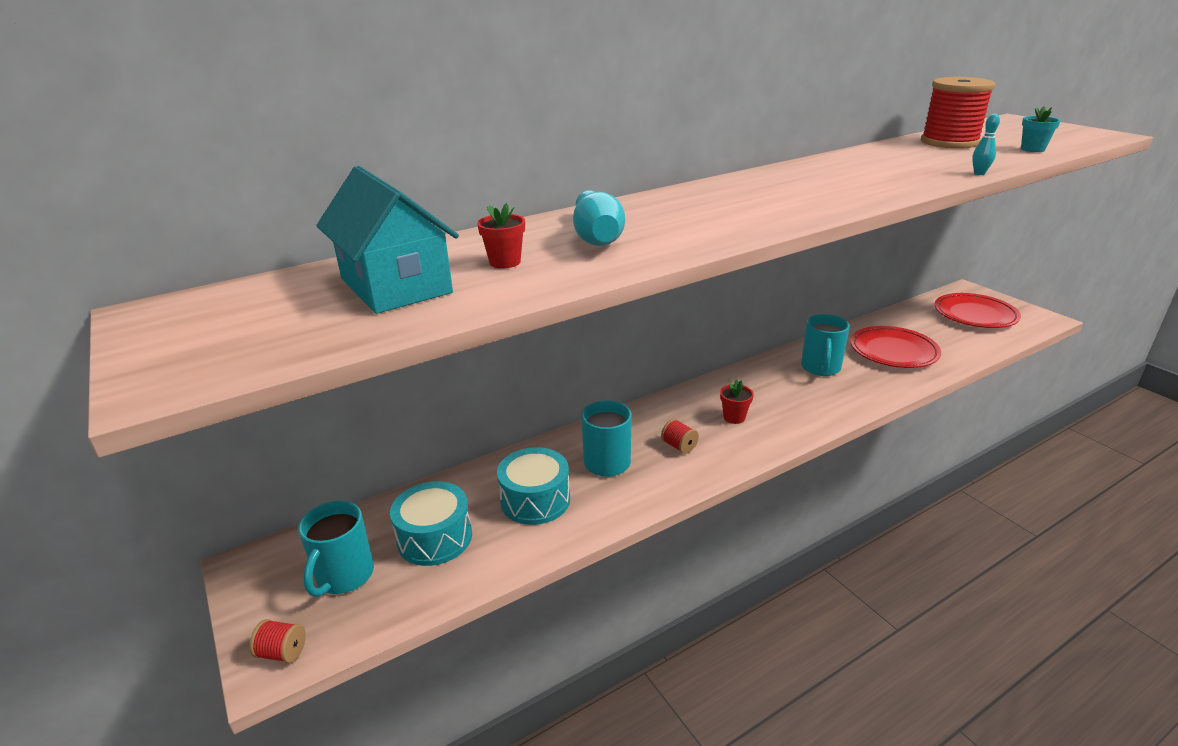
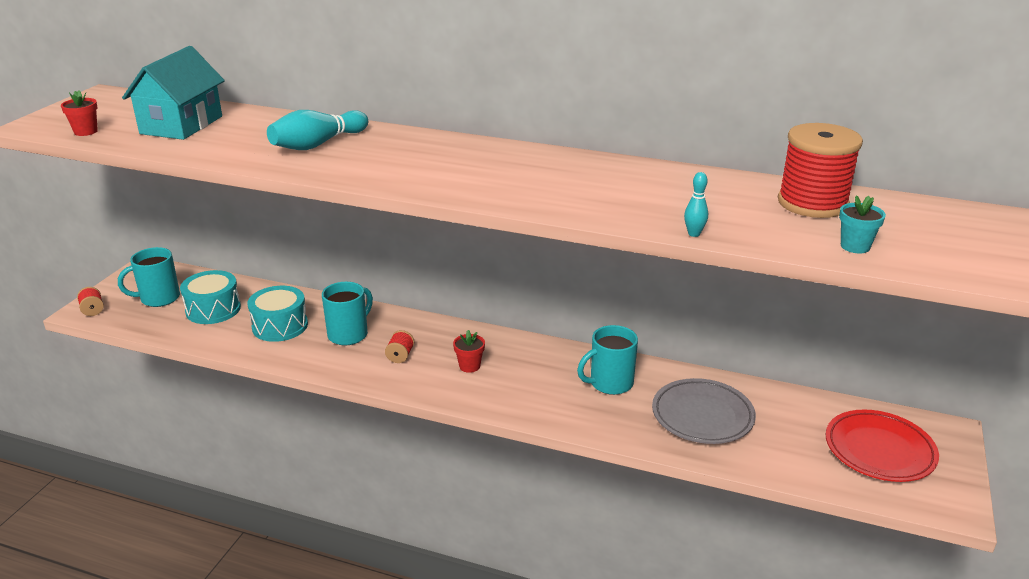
camera: 50 degrees right, 0 degrees up
(505, 262) = (244, 136): red flower pot -> red flower pot (86, 132)
(893, 352) = (702, 416): red plate -> grey plate

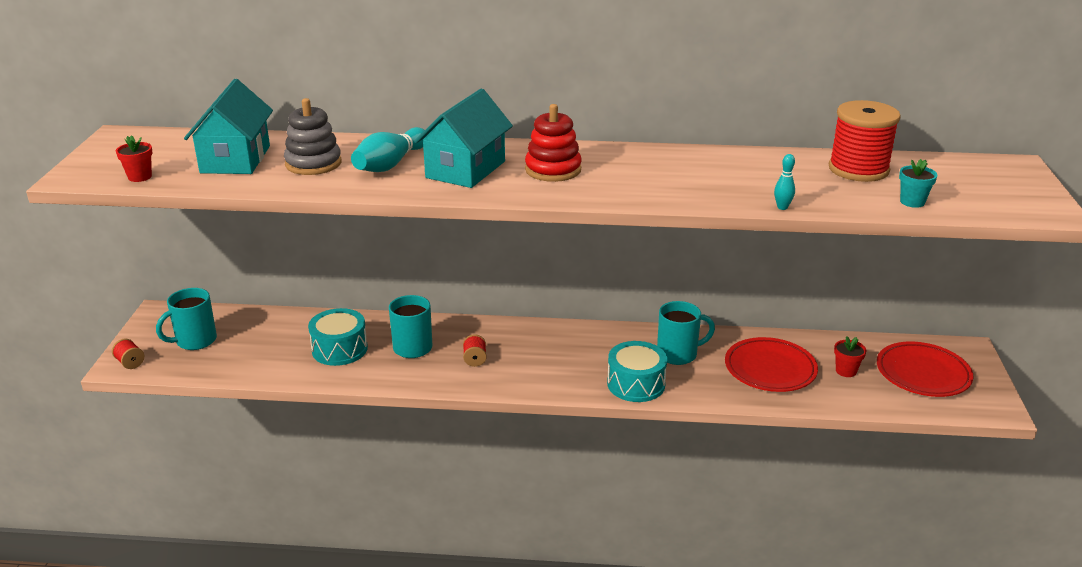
camera: 15 degrees left, 0 degrees up
(213, 309) = (260, 343): turquoise drum -> turquoise drum (636, 384)
(247, 136) = (313, 163): none -> grey stacking toy
(386, 157) = (465, 169): none -> turquoise house
(469, 366) = (545, 359): red flower pot -> red flower pot (846, 371)
(473, 167) = (553, 170): none -> red stacking toy
(610, 383) = (678, 354): turquoise mug -> turquoise mug turned 150 degrees counterclockwise
(702, 416) = (770, 369): grey plate -> red plate

